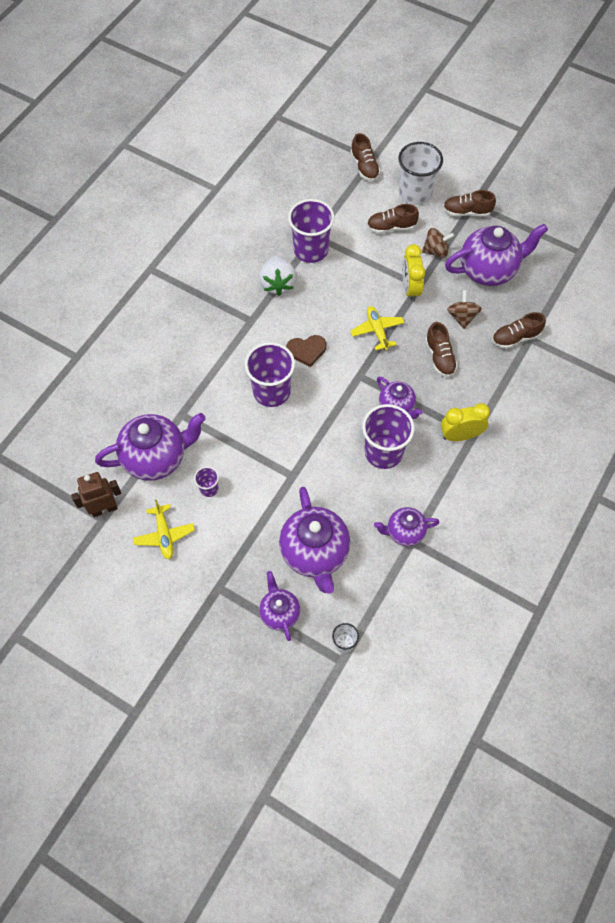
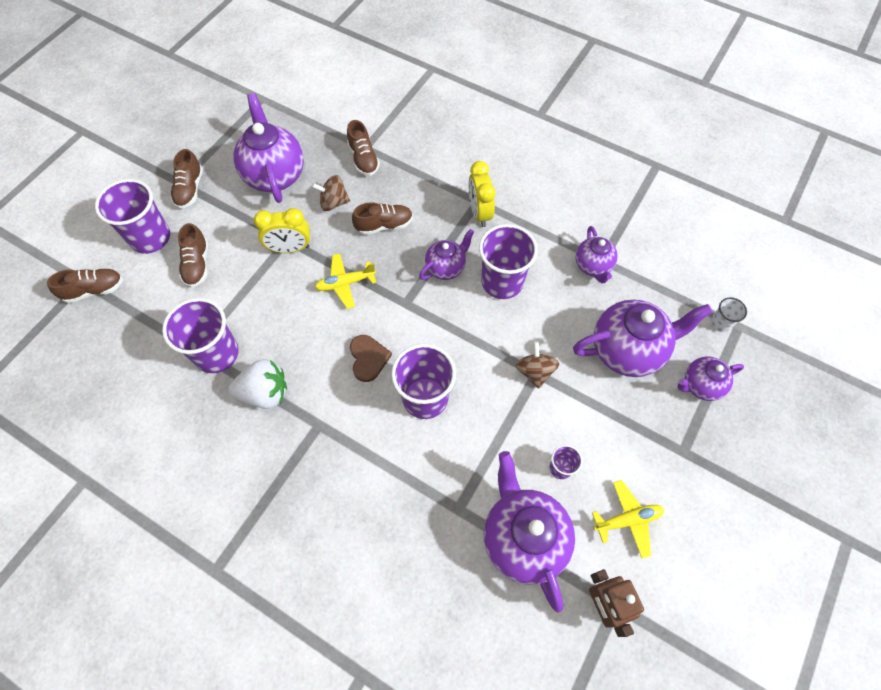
camera: 90 degrees left, 0 degrees up
(415, 193) = (150, 238): white cup -> purple cup
(435, 251) = (241, 221): brown spinning top -> brown spinning top (535, 371)

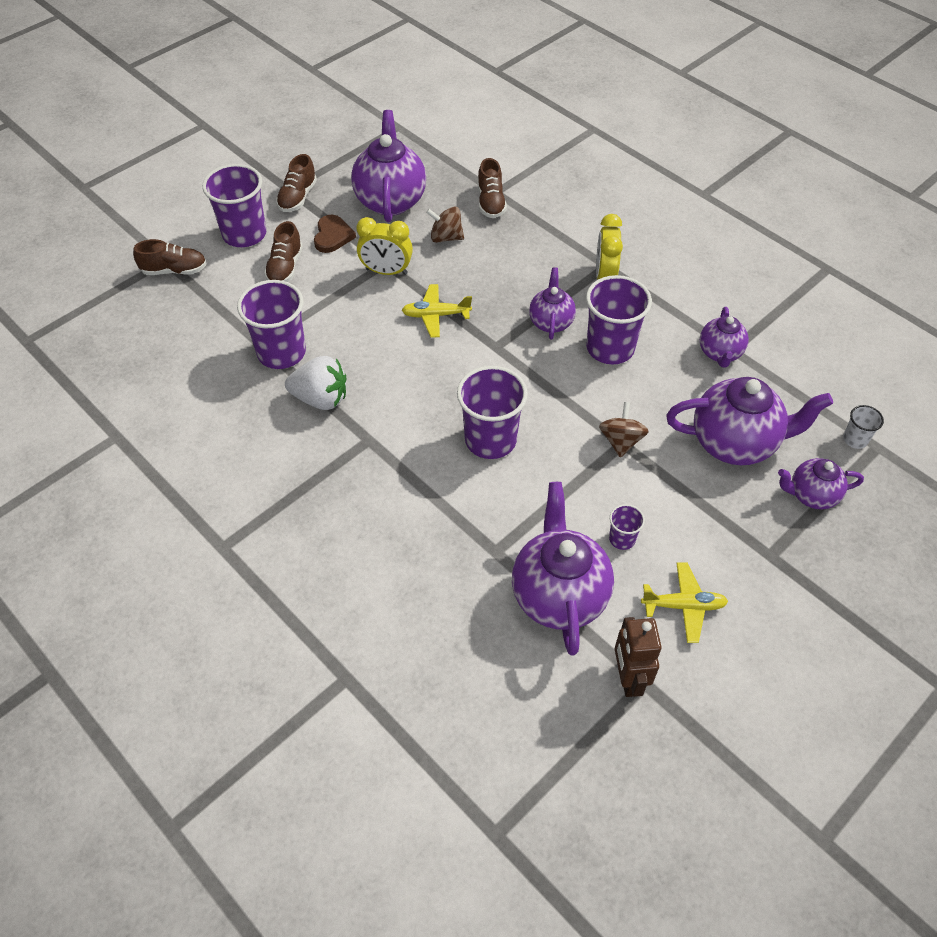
camera: 15 degrees right, 10 degrees down
(368, 358) = (440, 390): brown heart -> brown heart (332, 236)
(384, 225) = (494, 269): brown shoe -> none
(446, 268) = (551, 322): purple teapot -> purple teapot turned 60 degrees counterclockwise

